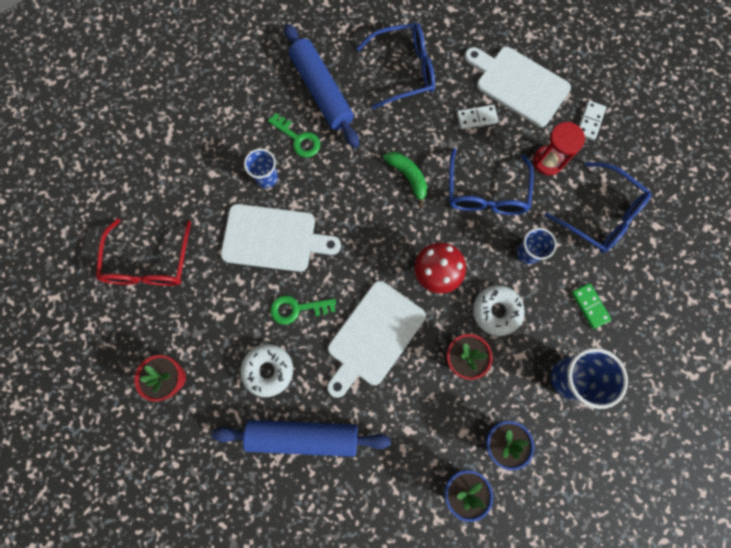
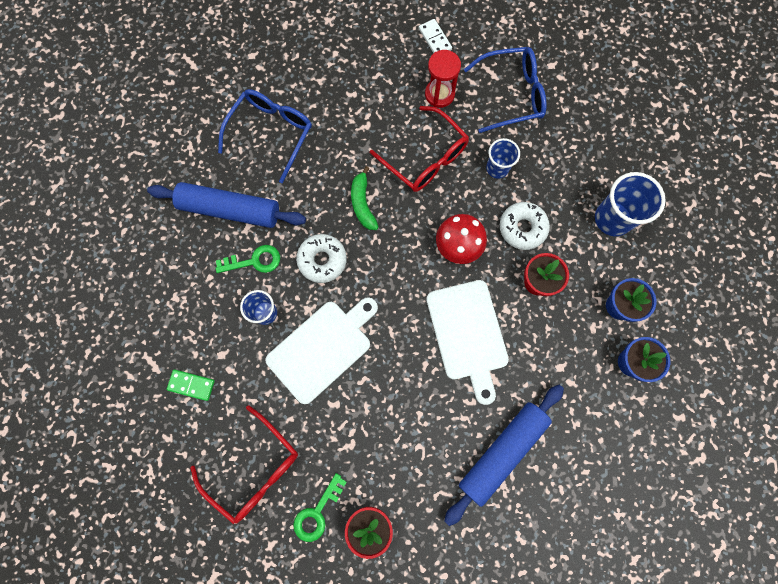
camera: 50 degrees left, 0 degrees up
(268, 370) = (428, 439): white donut -> white donut (322, 260)
(297, 309) = (396, 376): green key -> green key (317, 512)
(408, 177) = (363, 203): green banana -> green banana turned 105 degrees counterclockwise
(476, 118) = (360, 114): white domino -> none
(485, 193) = (425, 158): blue glasses -> red glasses
(518, 85) = (361, 62): white cutting board -> none
(590, 306) = (572, 160): green domino -> green domino (191, 385)

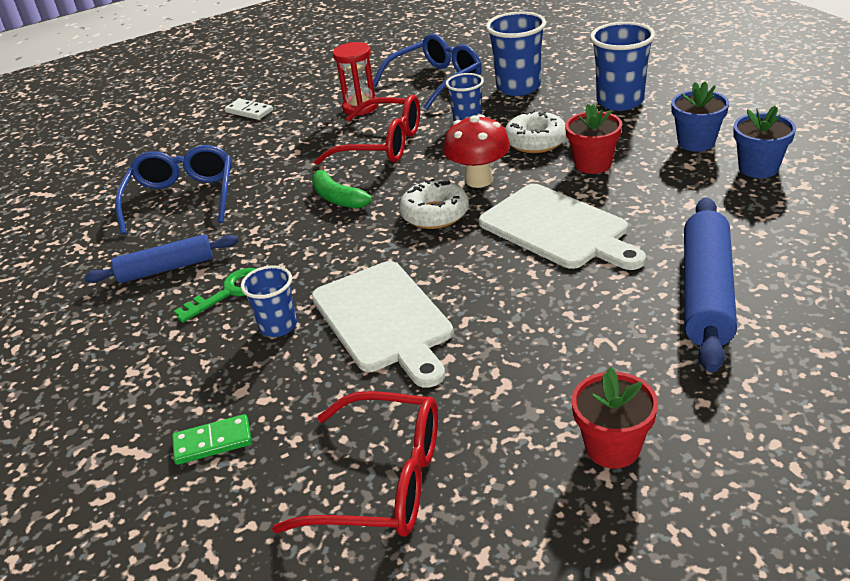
camera: 25 degrees left, 40 degrees down
(230, 210) = (166, 269): blue rolling pin -> blue rolling pin, size x0.65
(317, 512) = (522, 477): green key -> none
(322, 260) = (322, 254): white donut -> white donut (435, 214)
(322, 348) = (384, 319): white cutting board -> white cutting board turned 135 degrees clockwise
(435, 39) = (325, 83): white domino -> white domino (249, 111)
(560, 147) = (518, 87): none -> blue cup

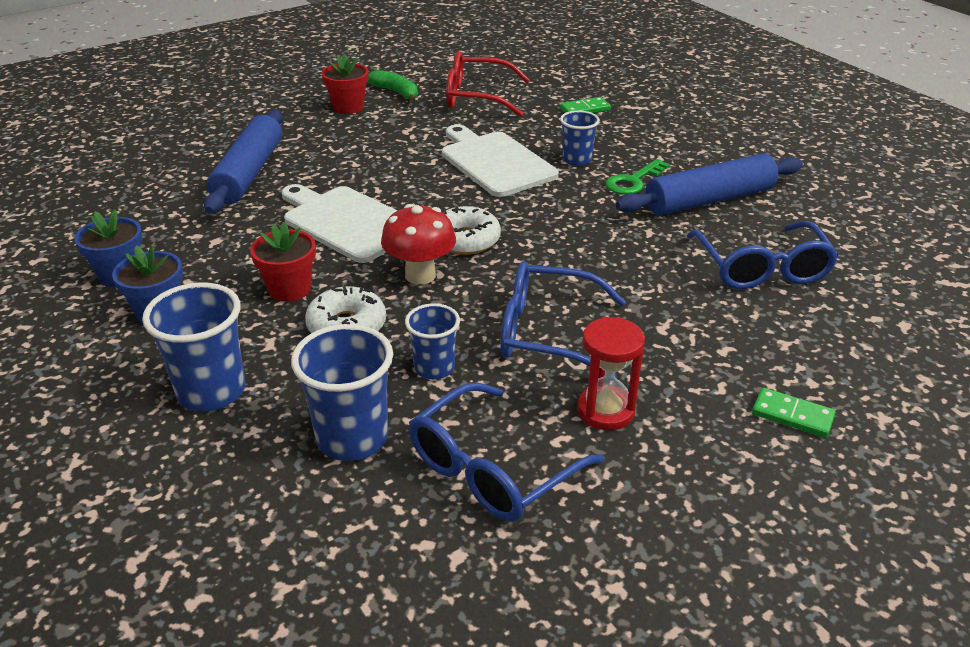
camera: 170 degrees right, 0 degrees up
(166, 269) = (709, 200): blue rolling pin -> blue rolling pin, size x1.54
(249, 111) = (792, 415): white domino -> green domino
(337, 198) = (576, 261): green banana -> green banana (396, 92)
(383, 144) = (546, 333): red glasses -> blue glasses

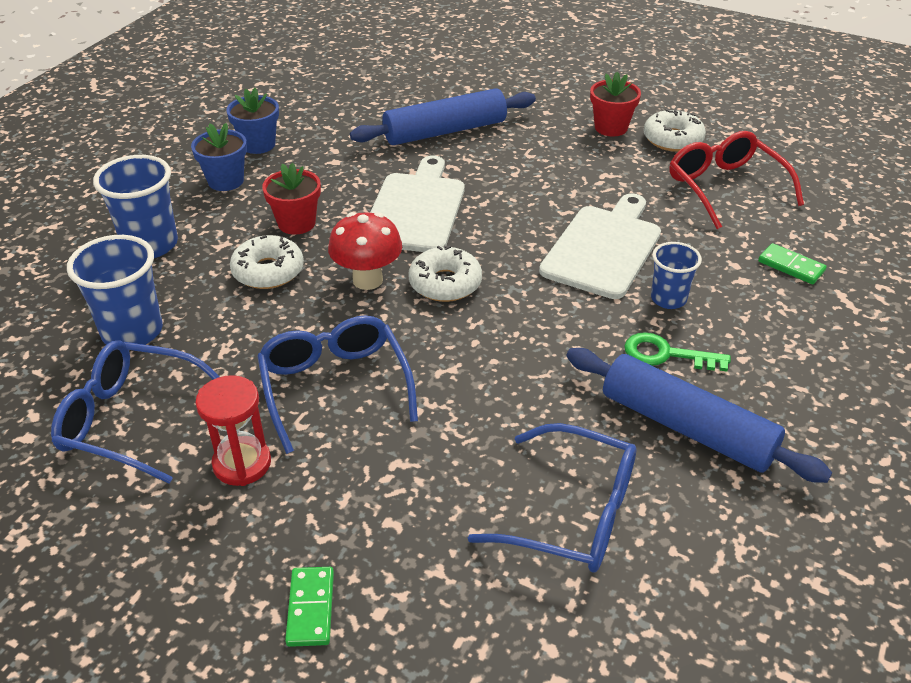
camera: 60 degrees right, 5 degrees up
(396, 92) = (672, 139): green banana -> white donut
(434, 368) = (242, 339): blue cup -> none
(762, 269) = (573, 513): blue glasses -> blue glasses turned 120 degrees counterclockwise

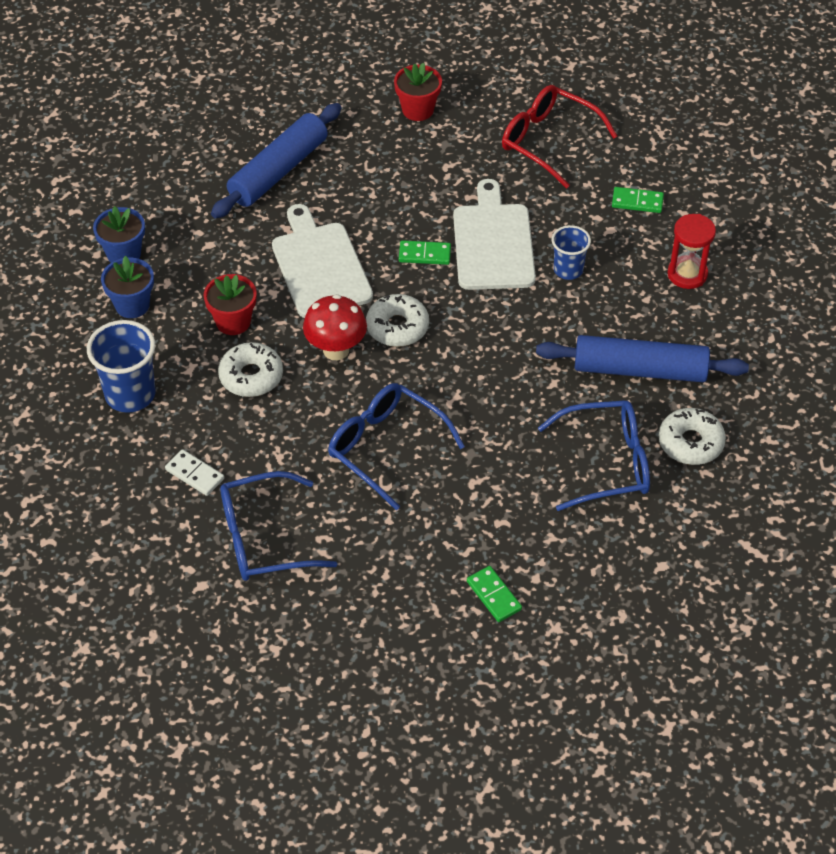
camera: 30 degrees left, 10 degrees up
(132, 332) = (195, 474): blue cup -> white domino
(242, 463) = (371, 531): red hourglass -> red hourglass (687, 274)
(525, 234) = (424, 254): none -> green domino
(666, 354) = (594, 319): green key -> none
(672, 139) = (477, 103): white donut -> white donut (690, 443)

